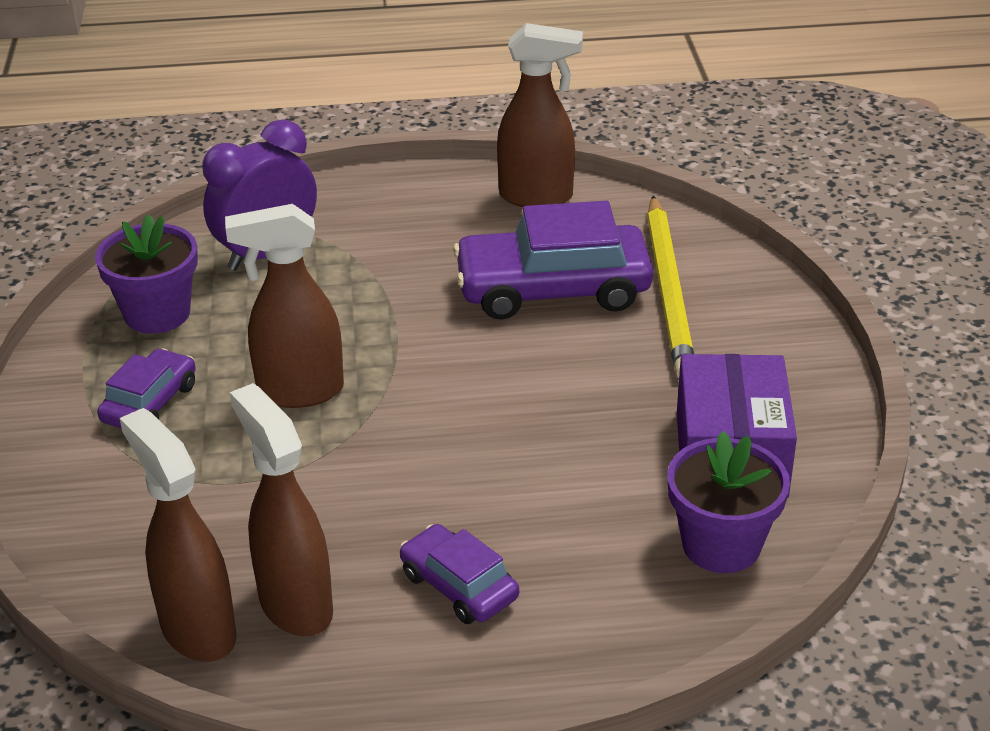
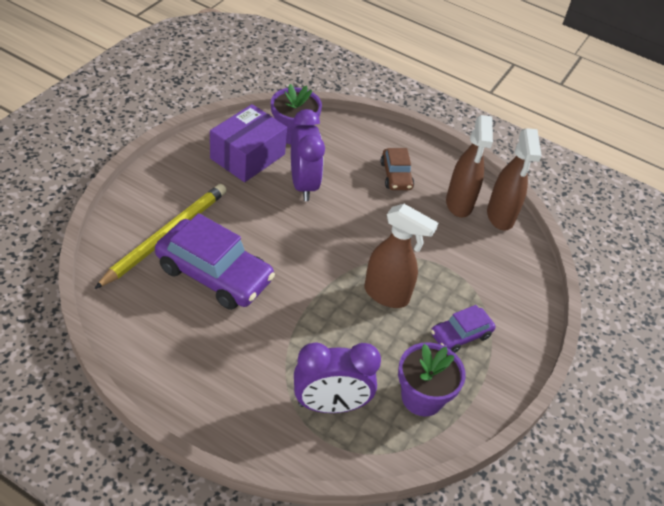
camera: 150 degrees left, 10 degrees up
(459, 586) = (396, 175): purple car -> brown car
(537, 197) = (142, 342): brown spray bottle -> none
(590, 467) = (303, 184): none -> purple clock

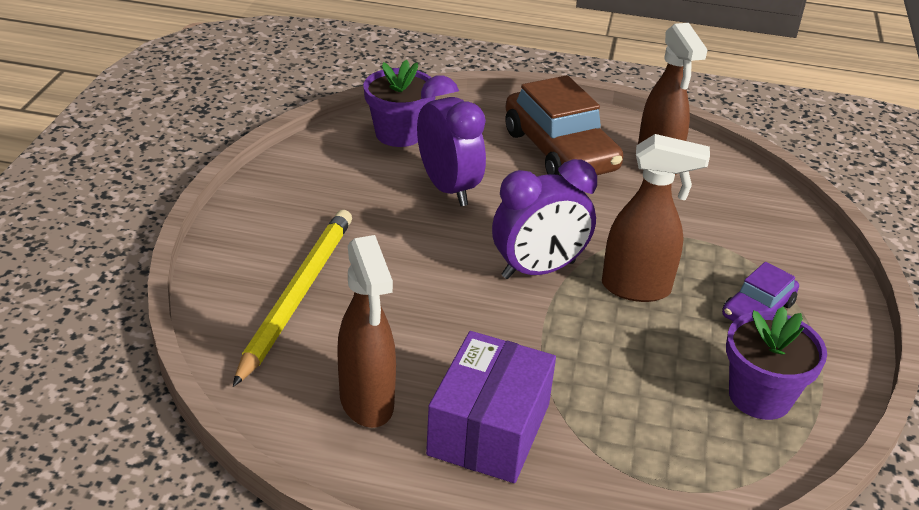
camera: 15 degrees left, 10 degrees down
(214, 274) = (393, 324): purple car -> none
(247, 156) = (354, 173): purple box -> purple box (489, 429)
(330, 405) = (649, 441): purple clock -> purple clock (538, 270)
(396, 175) = (560, 151): brown car -> brown car, size x1.87
(500, 217) = (715, 166): brown spray bottle -> brown spray bottle (367, 403)

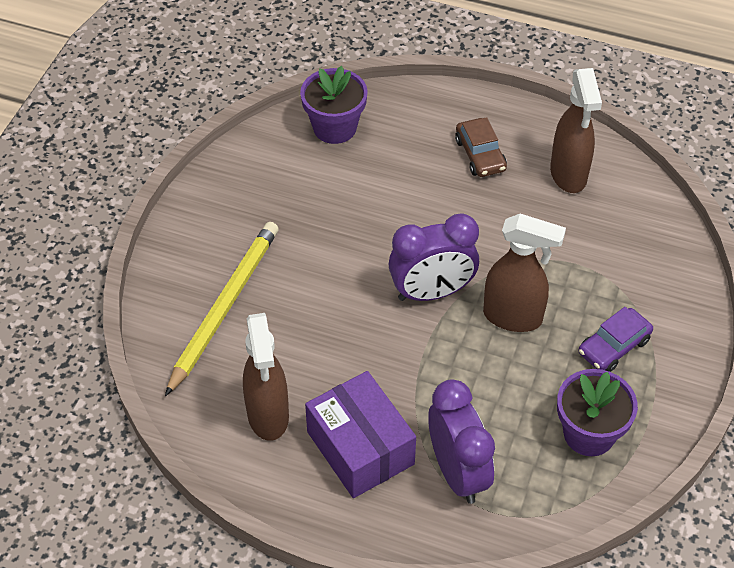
camera: 10 degrees right, 15 degrees up
(448, 188) = (369, 196): purple clock -> purple clock (457, 472)
(489, 429) = (360, 448): purple box -> purple box turned 60 degrees counterclockwise
(560, 151) = (480, 155): brown car -> brown car, size x0.54

